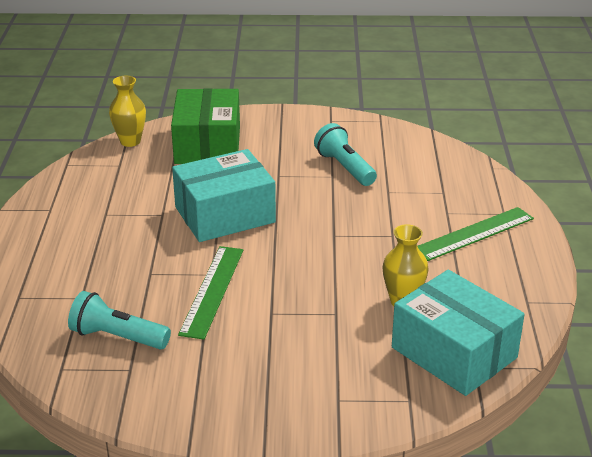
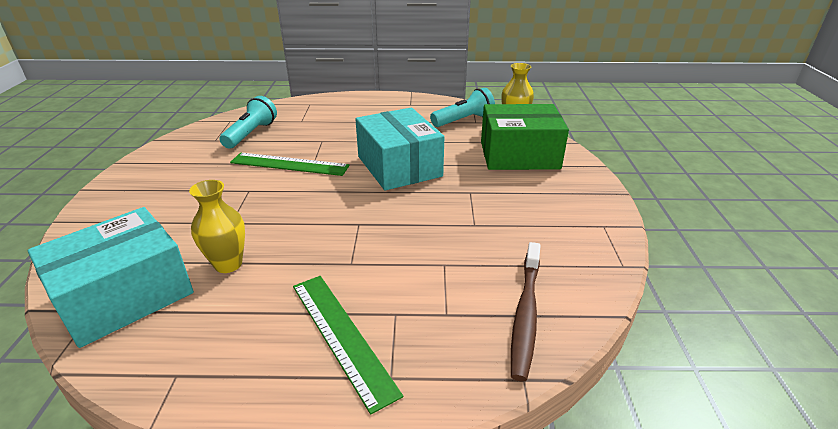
camera: 90 degrees right, 0 degrees up
(345, 167) = (493, 233): turquoise flashlight -> turquoise flashlight (463, 120)
(437, 162) = (525, 313): none -> brown toothbrush

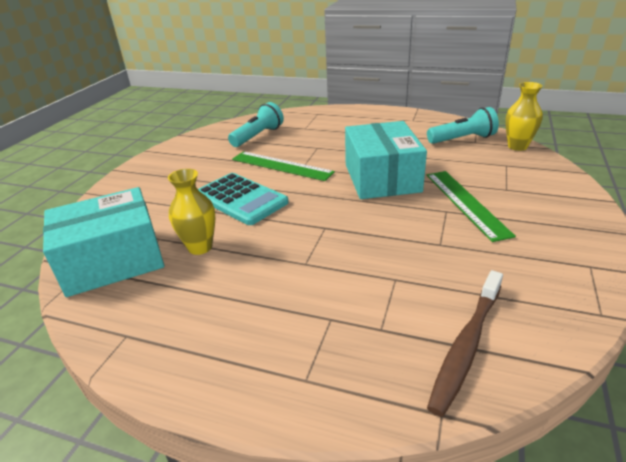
camera: 20 degrees right, 0 degrees up
(257, 206) = (241, 199): none -> turquoise calculator
(341, 336) = (273, 330): green ruler -> green ruler (466, 203)
(519, 155) = (512, 179): green box -> none

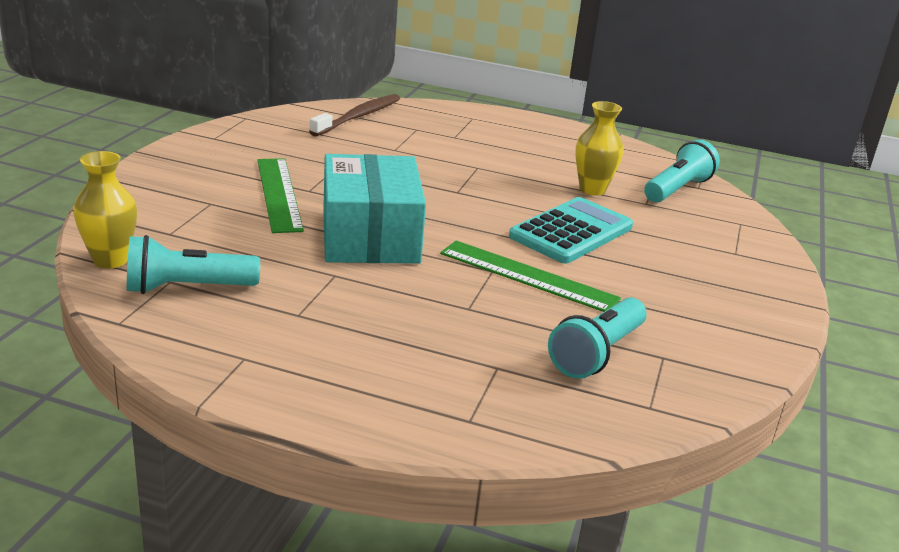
camera: 175 degrees right, 5 degrees down
(113, 260) = (677, 189): turquoise box -> turquoise flashlight
(241, 199) = (571, 232): turquoise calculator -> turquoise calculator turned 90 degrees clockwise

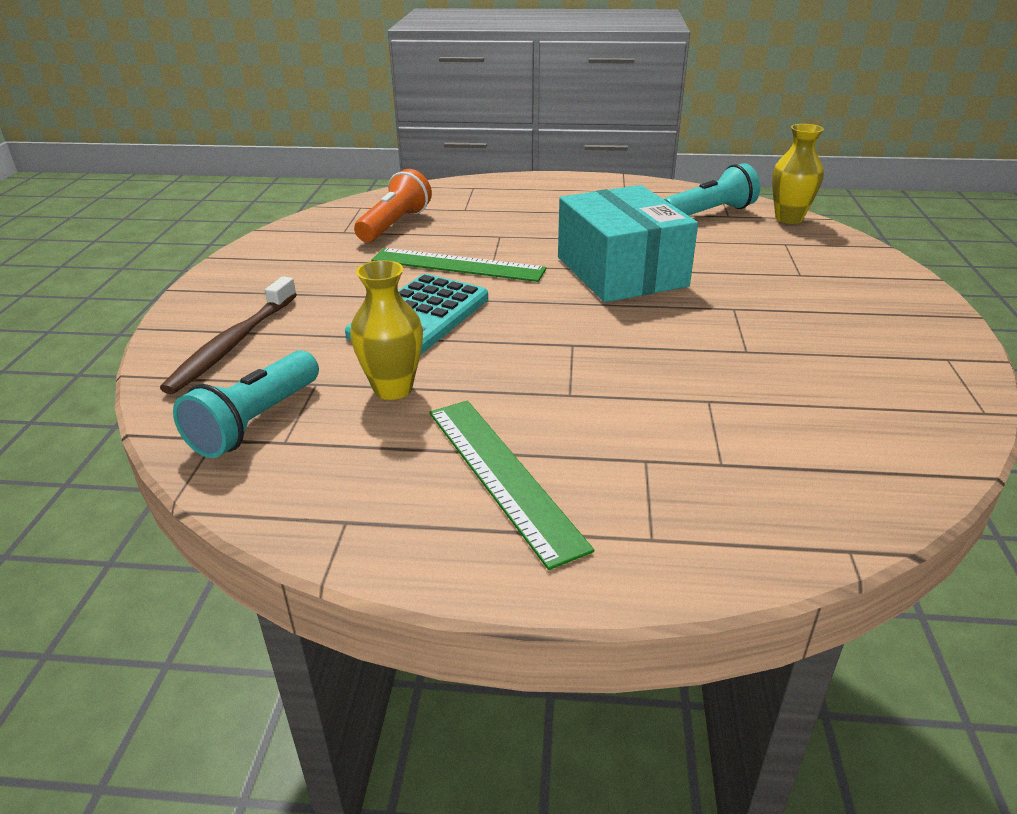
camera: 170 degrees right, 5 degrees up
(279, 194) = (755, 296): green ruler -> green ruler (502, 475)
(358, 117) = (842, 467): brown toothbrush -> brown toothbrush (233, 343)
(597, 353) = (394, 225): turquoise flashlight -> orange flashlight

